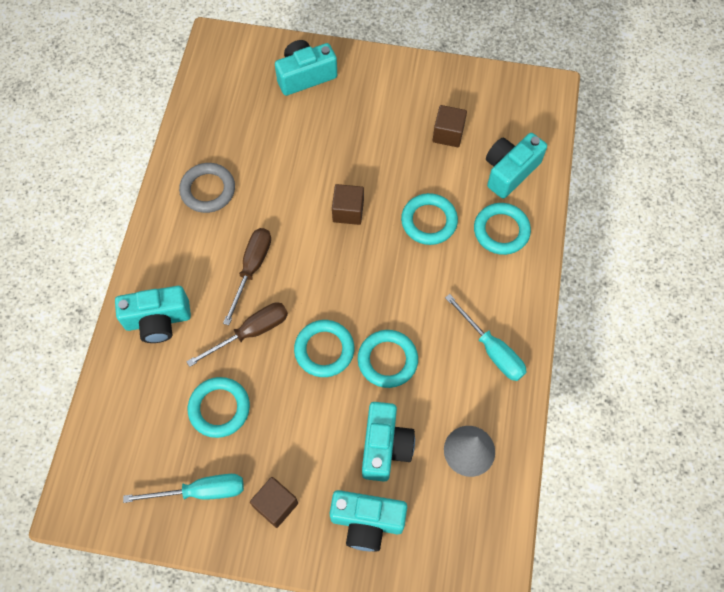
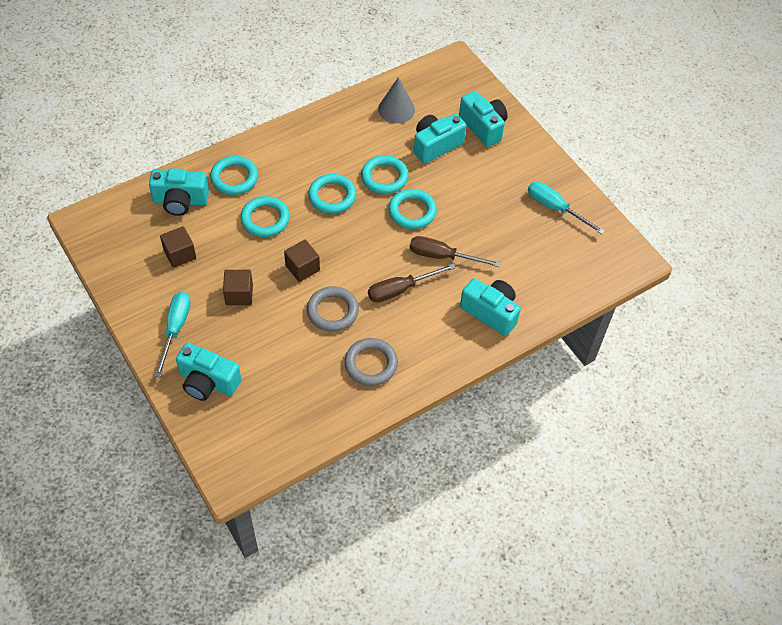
camera: 135 degrees left, 10 degrees down
(219, 408) = (504, 235): turquoise ring -> turquoise ring (332, 196)
(276, 505) = (521, 170): brown cube -> brown cube (239, 294)
(283, 201) = (332, 311): none -> grey ring
(492, 349) = (324, 135): turquoise screwdriver -> turquoise screwdriver (175, 329)

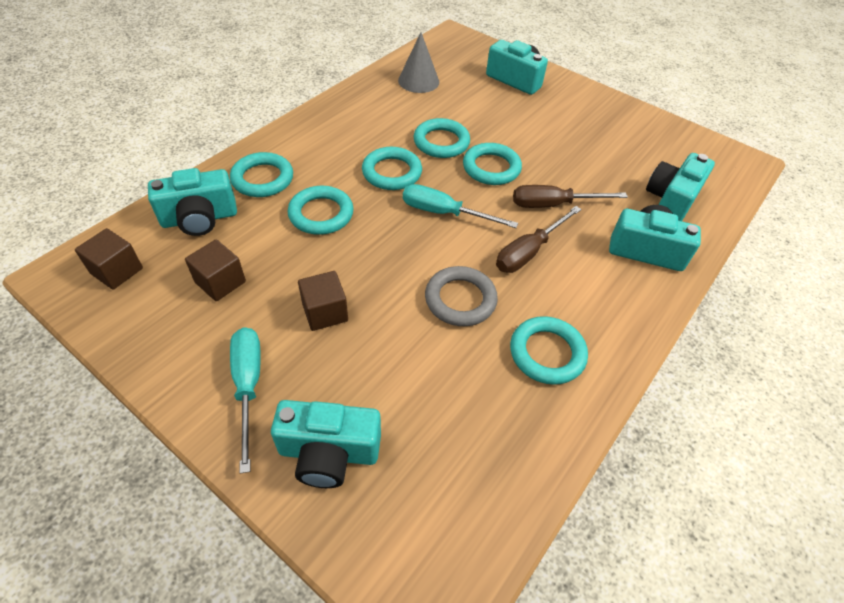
camera: 20 degrees left, 5 degrees down
(302, 268) = (395, 258): brown cube -> brown cube (117, 271)
(371, 364) = (547, 353): grey ring -> turquoise ring
(436, 145) = (478, 103): turquoise camera -> turquoise camera (671, 200)
(555, 208) = (635, 133): turquoise screwdriver -> turquoise screwdriver (444, 213)

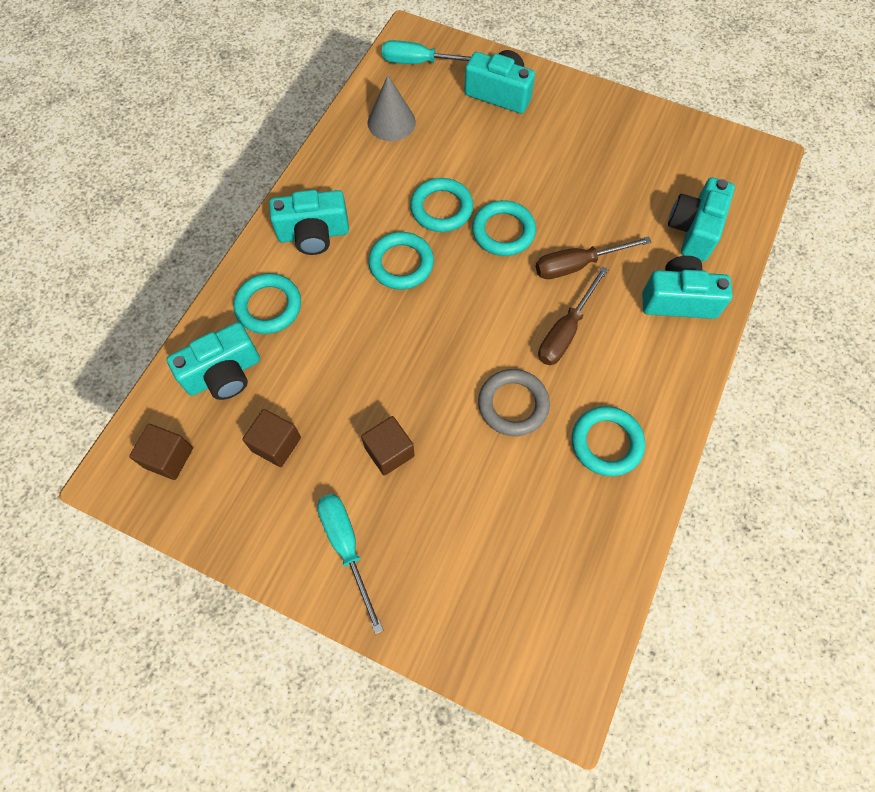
camera: 10 degrees left, 15 degrees up
(321, 214) = (346, 337): turquoise ring -> none
(329, 452) = (440, 591): turquoise camera -> turquoise camera (313, 234)
(444, 213) = (470, 304): turquoise screwdriver -> turquoise screwdriver (421, 63)

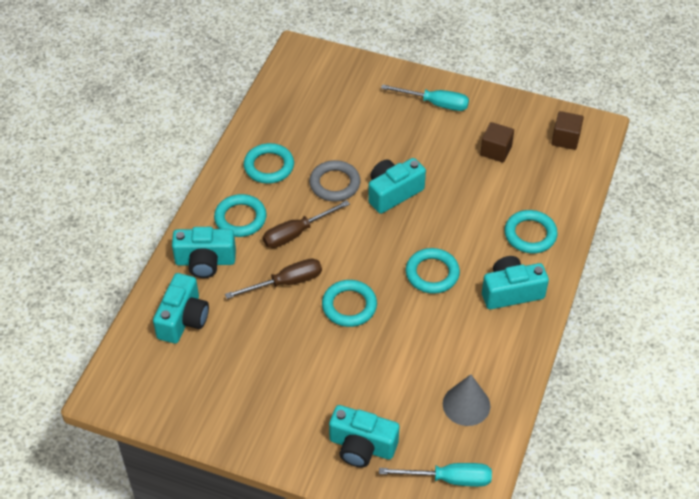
camera: 175 degrees right, 15 degrees down
(224, 374) = (547, 188): turquoise camera -> turquoise camera (393, 193)
(346, 547) = (435, 103): turquoise screwdriver -> turquoise screwdriver turned 45 degrees counterclockwise
(389, 452) = (418, 152): brown cube -> none
(441, 208) = (405, 322): turquoise ring -> turquoise ring (240, 218)
(565, 331) = (296, 233): brown screwdriver -> brown screwdriver turned 150 degrees counterclockwise

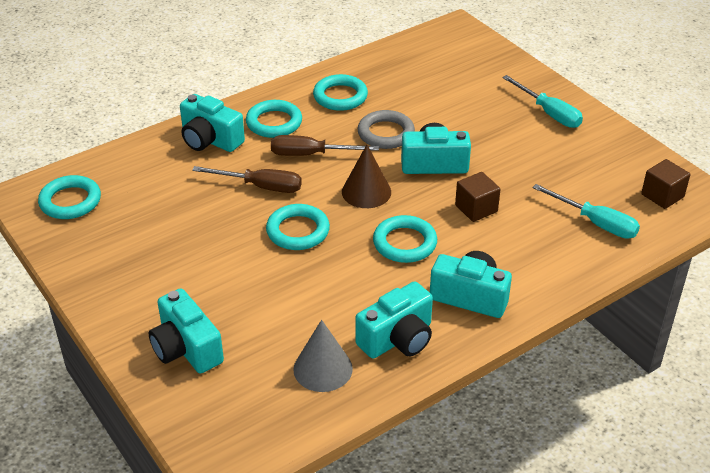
camera: 35 degrees right, 10 degrees down
(183, 319) = (145, 172): turquoise camera -> turquoise camera (397, 339)
(367, 244) = (366, 192): none -> brown cone
(449, 479) = (237, 423): turquoise screwdriver -> turquoise screwdriver (595, 223)
(496, 151) = (574, 174): brown cube -> brown cube (476, 208)
(530, 234) = (541, 258): turquoise ring -> turquoise ring (70, 201)

